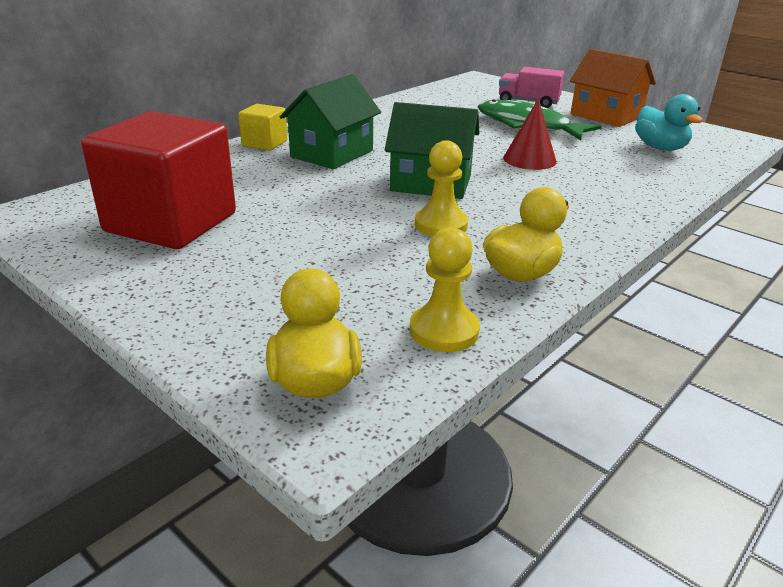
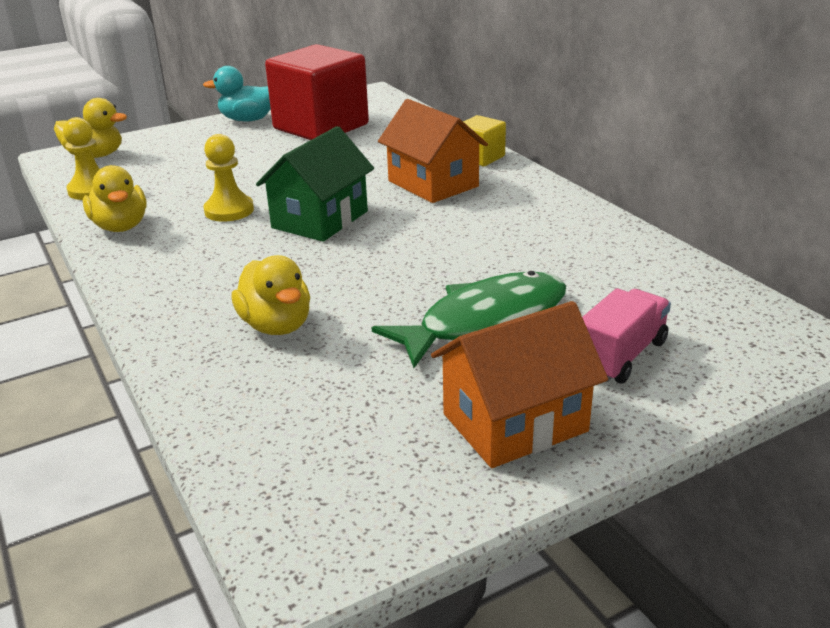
camera: 110 degrees right, 0 degrees up
(332, 154) = (433, 184): green house -> orange house
(529, 159) = (348, 288): red cone -> none
(597, 171) = (276, 325): none -> yellow duck
(660, 148) = (321, 418): turquoise duck -> turquoise duck (248, 120)

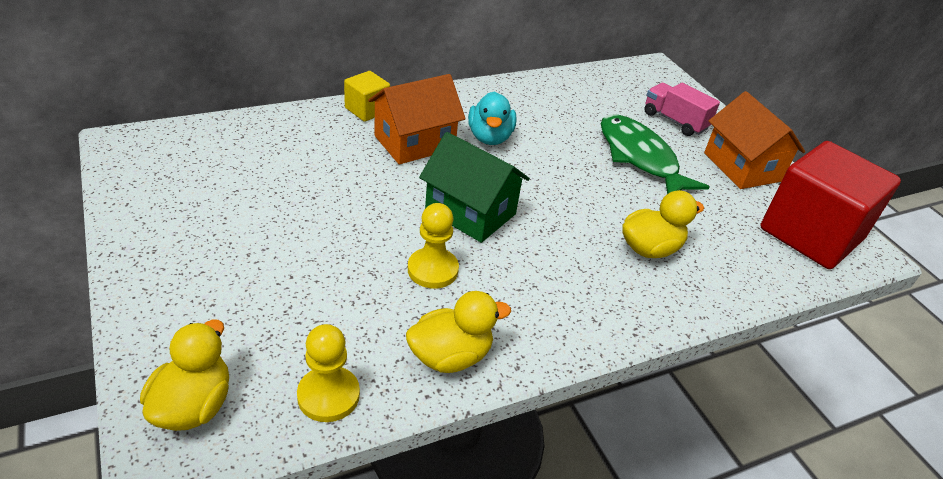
camera: 90 degrees left, 10 degrees up
(248, 120) = (146, 247): turquoise duck -> turquoise duck (490, 137)
(321, 127) = (219, 190): red cube -> red cube (811, 234)

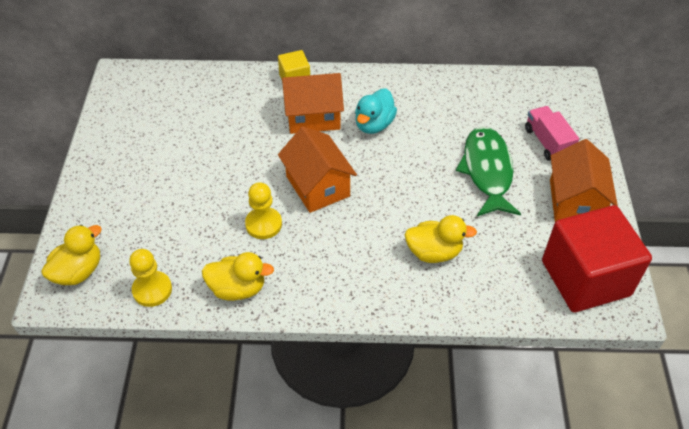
camera: 30 degrees right, 10 degrees up
(470, 212) = (317, 186): green house -> orange house

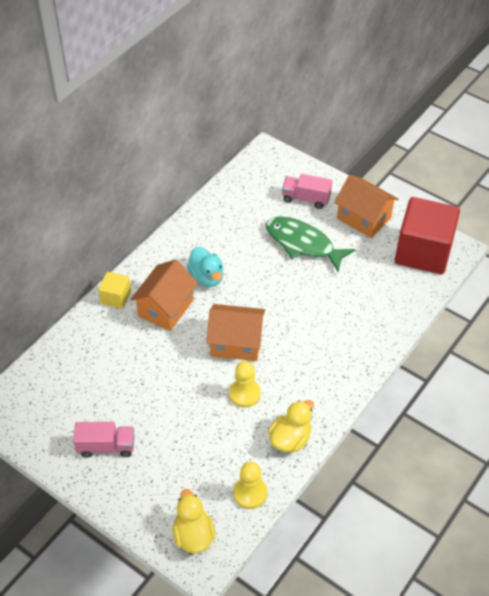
camera: 55 degrees left, 0 degrees up
(133, 160) = (106, 446): none -> pink truck
(434, 252) = (346, 313): yellow duck -> none

